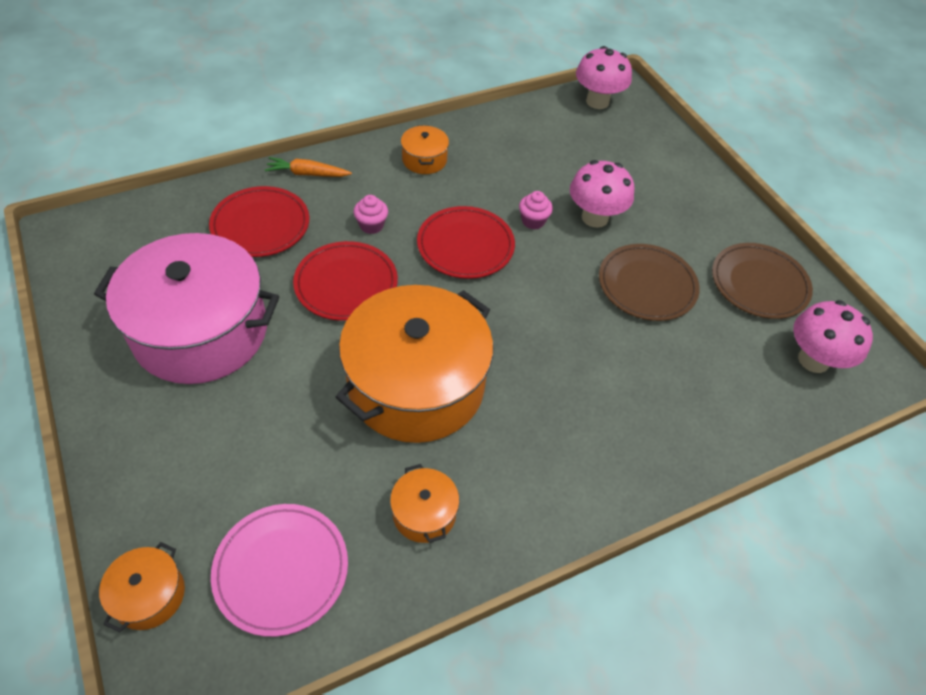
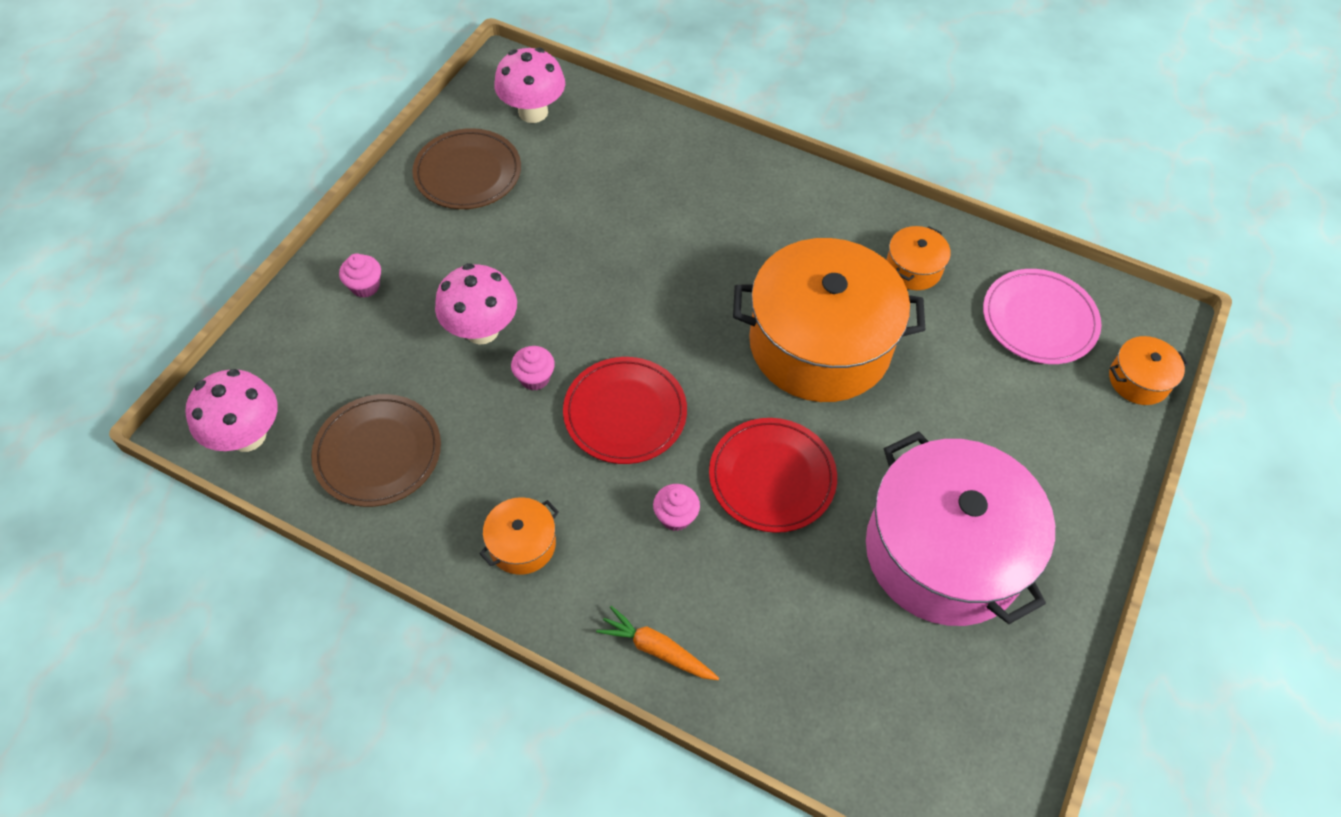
camera: 125 degrees left, 5 degrees up
(260, 225) = (777, 625): red plate -> none
(307, 174) = (657, 649): orange carrot -> orange carrot turned 150 degrees clockwise
(647, 285) = (544, 247): brown plate -> brown plate (378, 453)
(677, 186) = (365, 286): none -> pink cupcake

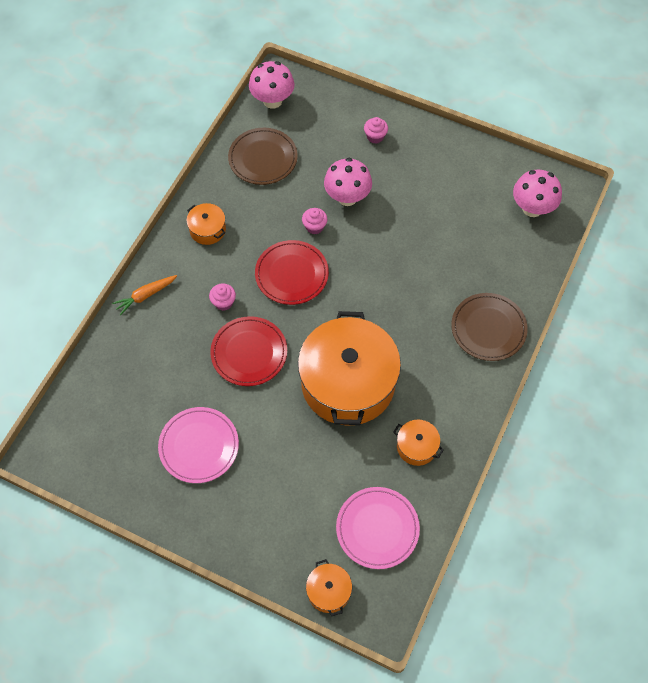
camera: 90 degrees right, 5 degrees up
(468, 173) = (471, 177): brown plate -> brown plate (488, 328)
(657, 649) = (145, 295): orange carrot -> orange carrot turned 150 degrees counterclockwise
(944, 552) = (199, 446): pink pot -> pink plate

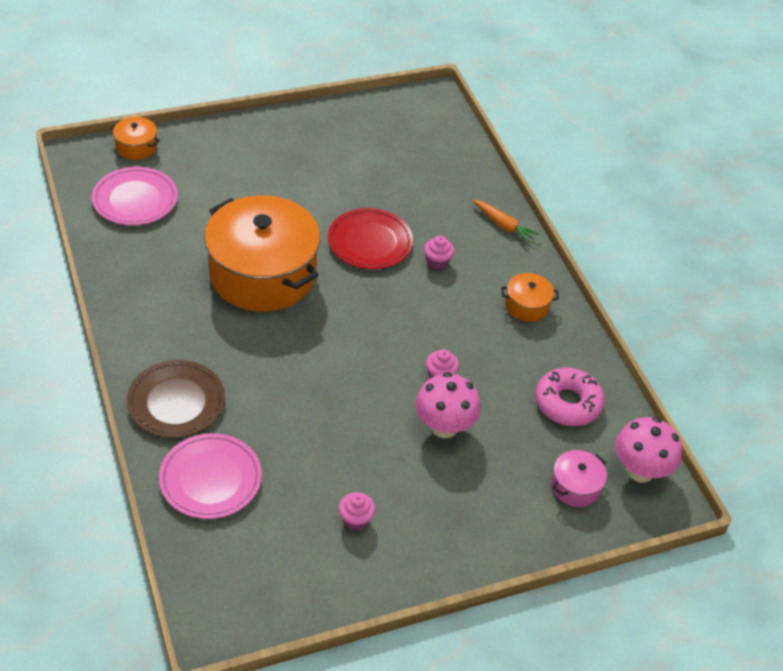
camera: 130 degrees right, 15 degrees down
(145, 295) = (503, 225): orange carrot -> orange carrot turned 120 degrees clockwise
(199, 446) = (331, 164): pink plate -> pink plate (210, 479)
(263, 158) = (567, 403): brown plate -> pink donut
(291, 274) = (409, 321): red plate -> none
(316, 118) = (575, 486): none -> pink pot
(375, 137) = (493, 514): pink cupcake -> pink cupcake (355, 519)
(416, 447) = (155, 268): orange pot -> none
(532, 208) = (240, 564): pink mushroom -> none

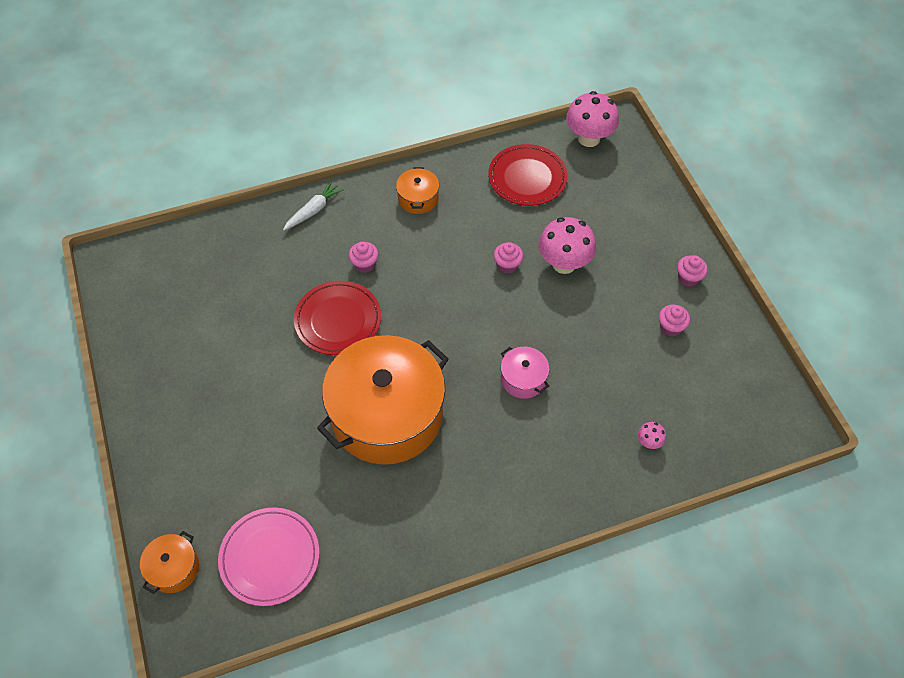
camera: 85 degrees left, 10 degrees up
(176, 402) = (564, 480): brown plate -> none
(210, 479) = (649, 442): pink plate -> pink mushroom
(426, 548) = (688, 278): none -> pink cupcake
(503, 225) = (313, 210): orange carrot -> white carrot
(567, 403) = (527, 178): pink donut -> red plate
(575, 486) = (611, 179): pink pot -> pink pot (523, 379)

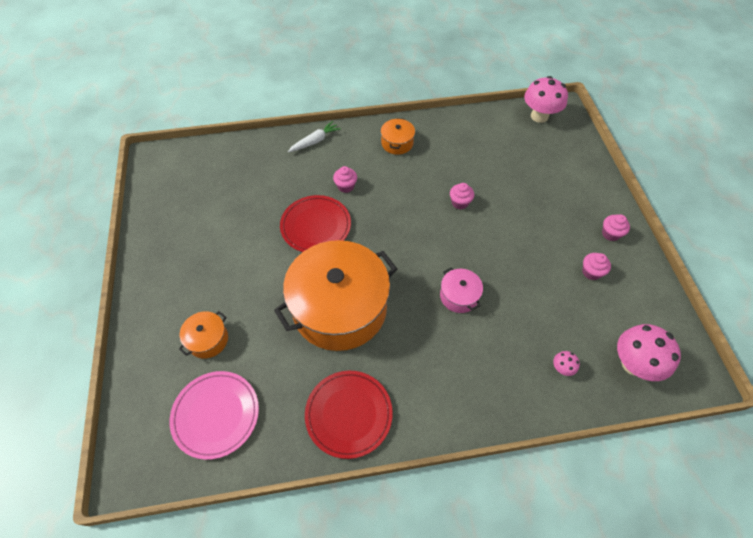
camera: 10 degrees right, 0 degrees up
(174, 568) = (135, 410): orange pot -> orange pot (208, 340)
(527, 178) = (486, 139): red plate -> red plate (349, 414)
(564, 263) = (506, 208): pink mushroom -> pink mushroom (633, 364)

